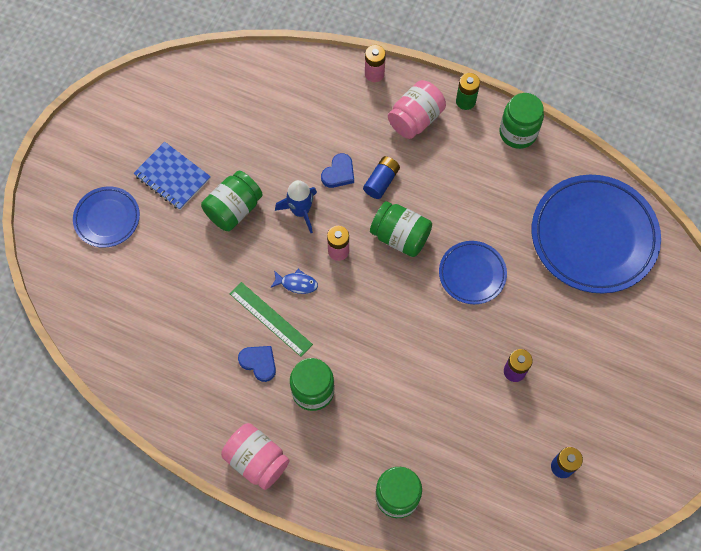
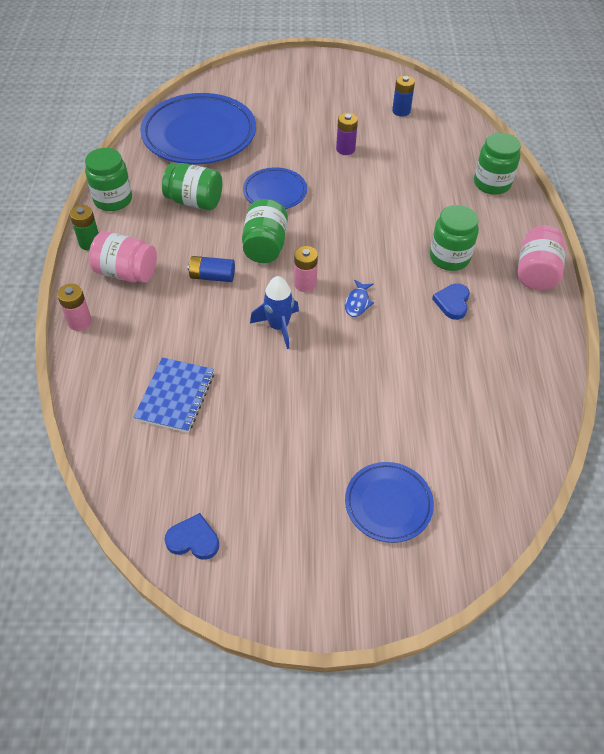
camera: 115 degrees left, 15 degrees down
(172, 177) = (298, 459): blue notebook -> blue notebook (175, 396)
(234, 209) = (307, 383): green jar -> green jar (195, 201)
(270, 319) = (405, 309): green ruler -> none
(297, 283) = (357, 303): blue fish -> blue fish turned 150 degrees counterclockwise
(339, 173) = (218, 311): blue heart -> blue heart (193, 539)

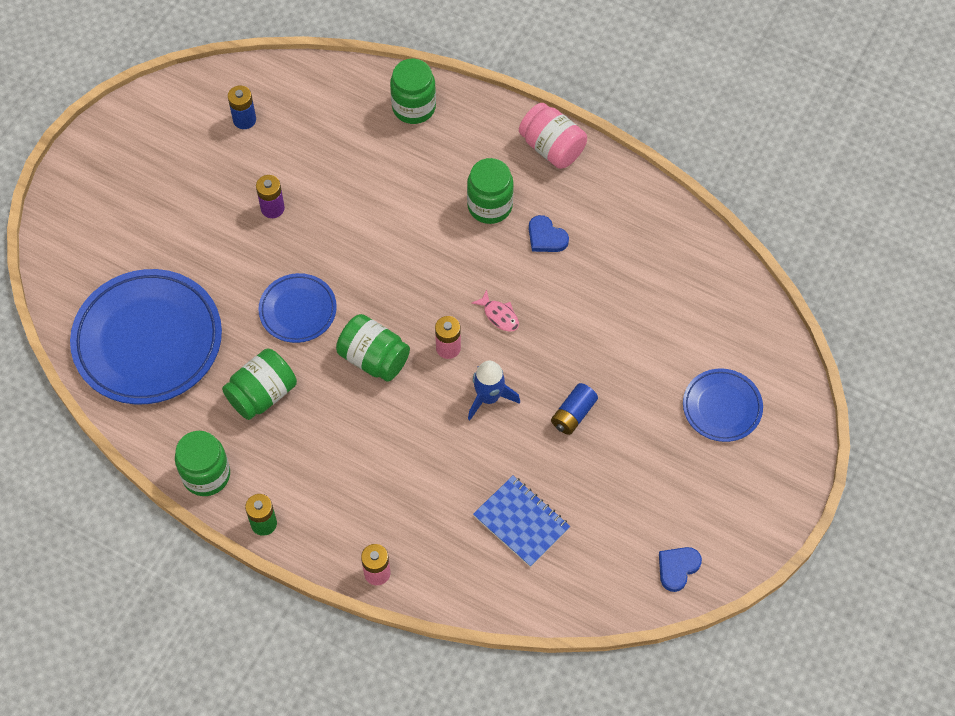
camera: 60 degrees left, 10 degrees up
(126, 273) = (332, 504): pink jar -> none
(212, 276) = (387, 426): blue battery -> blue battery (573, 414)
(357, 303) = (499, 315): blue fish -> pink fish

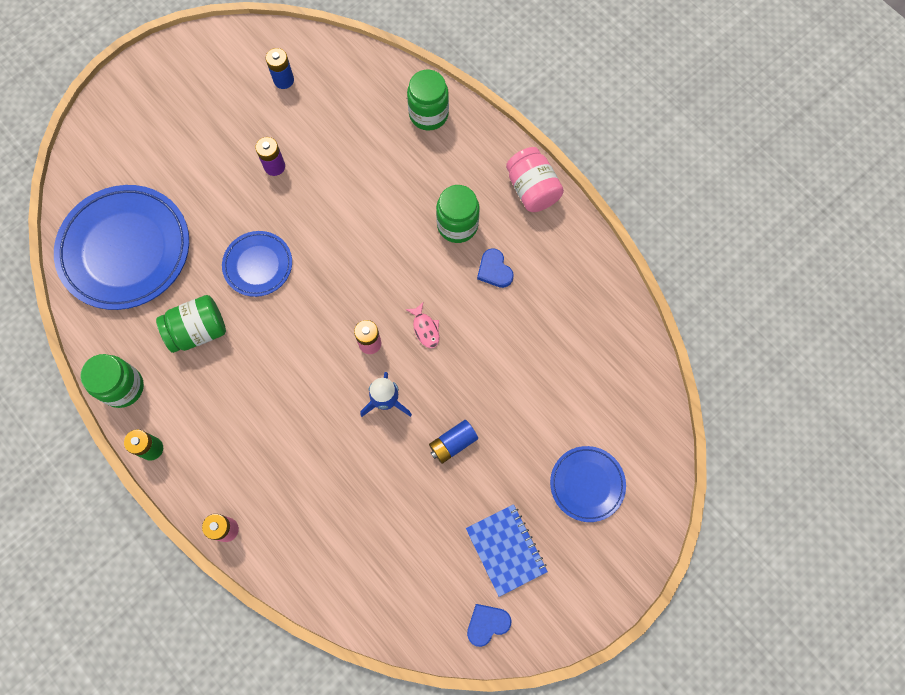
camera: 20 degrees right, 10 degrees up
(374, 358) = (303, 331): green jar -> none
(521, 522) = (368, 528): blue notebook -> blue notebook (506, 550)

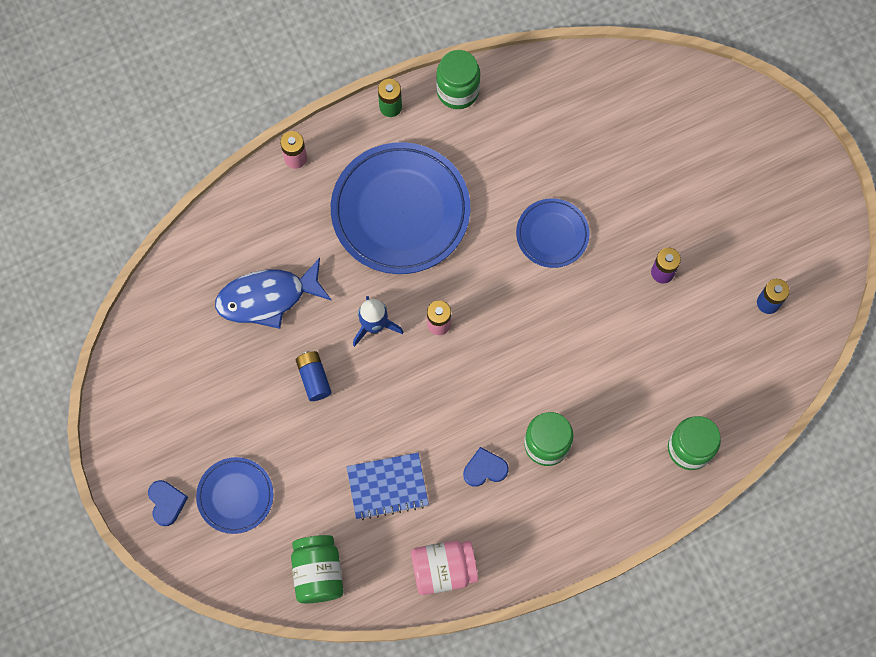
camera: 105 degrees right, 0 degrees up
(125, 250) = (601, 113): blue plate -> blue plate (400, 211)
(198, 330) = (496, 166): green jar -> green jar (318, 572)
(383, 513) = (267, 298): none -> blue fish
(425, 329) = (439, 382): pink fish -> none
(487, 624) = (139, 365): blue heart -> blue heart (166, 502)
(506, 550) = (198, 401): blue notebook -> blue notebook (387, 486)
(532, 189) = (569, 536): pink jar -> pink jar (443, 569)

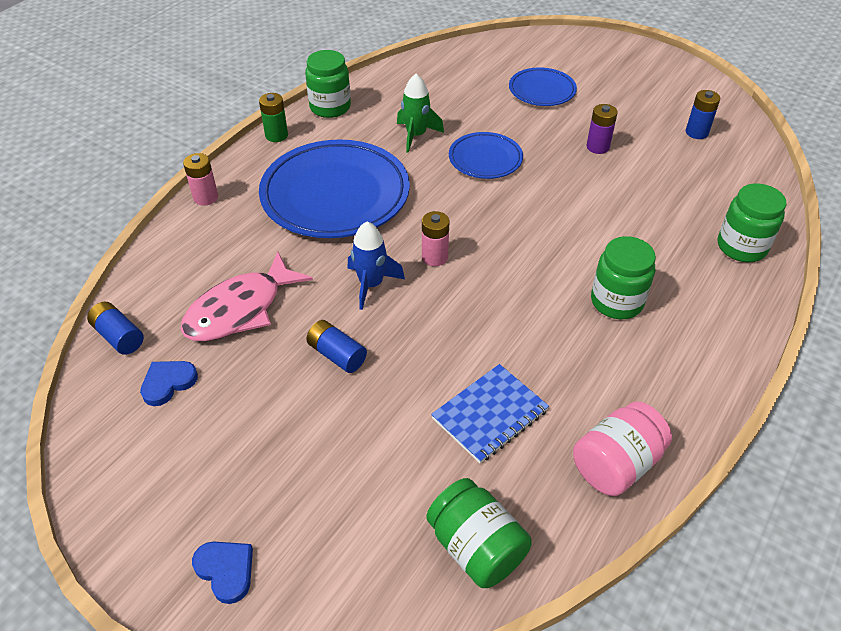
camera: 30 degrees left, 25 degrees down
(173, 277) = (119, 336): none -> blue battery
(235, 496) = (315, 515): blue plate -> blue plate (542, 91)
(267, 298) = (240, 309): blue fish -> pink fish
(485, 469) = (577, 349): blue heart -> blue heart (168, 383)
(511, 171) = (416, 135): none -> green rocket

